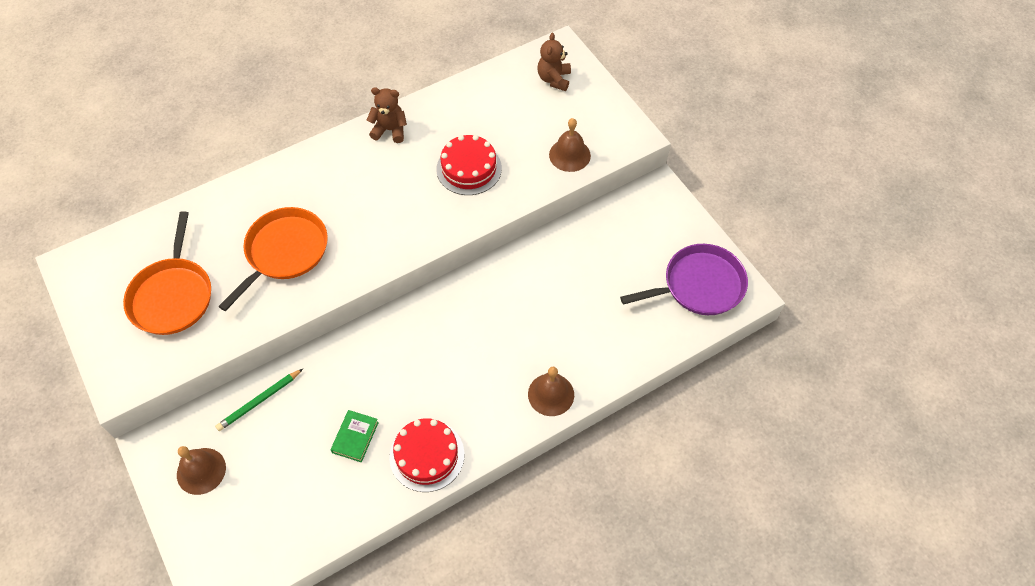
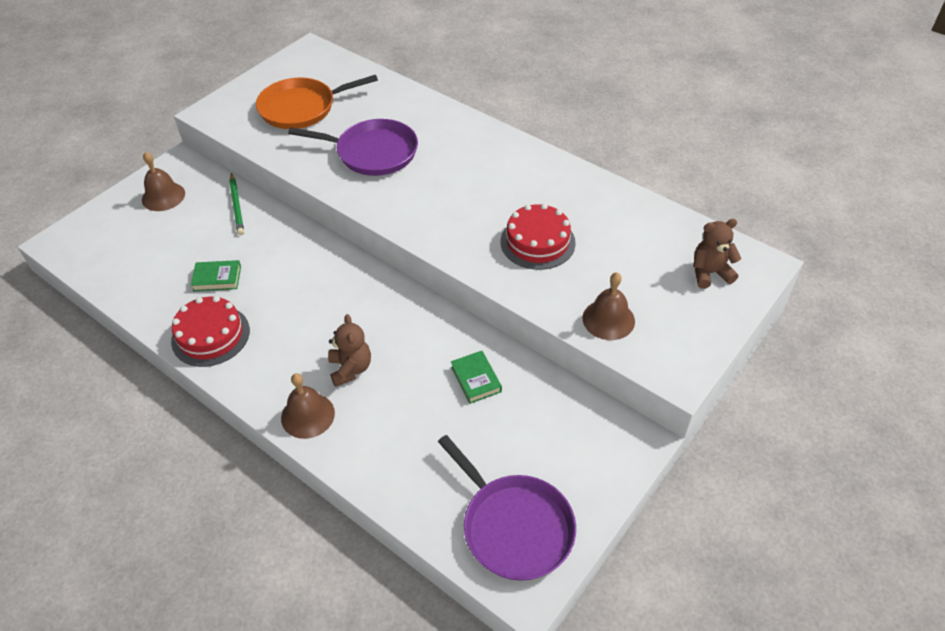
camera: 70 degrees right, 10 degrees down
(259, 401) = (237, 206): green pencil -> green pencil turned 135 degrees counterclockwise
(284, 252) = (372, 152): orange pan -> purple pan
(390, 130) = (550, 171): brown teddy bear -> brown teddy bear (350, 369)
(565, 266) = (476, 379): none -> green book

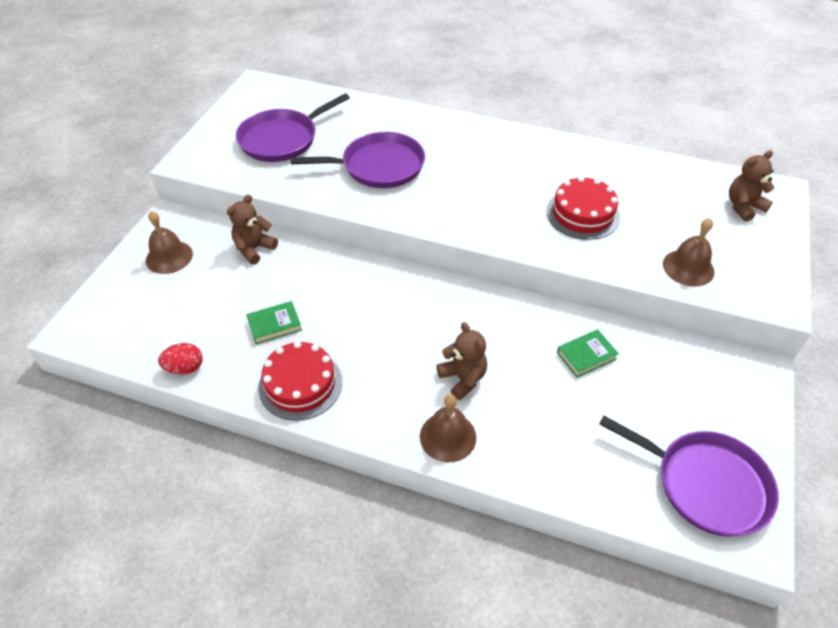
camera: 20 degrees left, 0 degrees up
(126, 296) = (185, 368): none -> red egg
(237, 206) = (254, 249): green pencil -> brown teddy bear
(301, 108) = (282, 139): orange pan -> purple pan
(476, 379) = (586, 356): green book -> green book turned 75 degrees counterclockwise

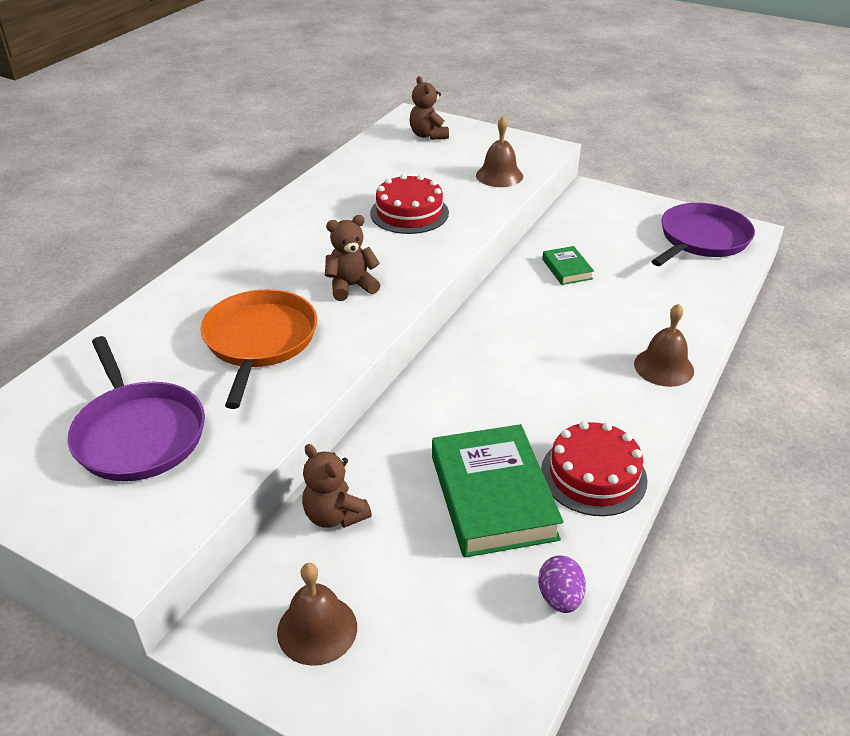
camera: 80 degrees left, 10 degrees down
(185, 368) = (559, 598): red egg -> purple egg
(274, 325) = (492, 496): green book -> green book, size x2.07
(378, 166) = (259, 341): purple pan -> orange pan
(463, 378) = (590, 347): brown teddy bear -> brown teddy bear (351, 286)

